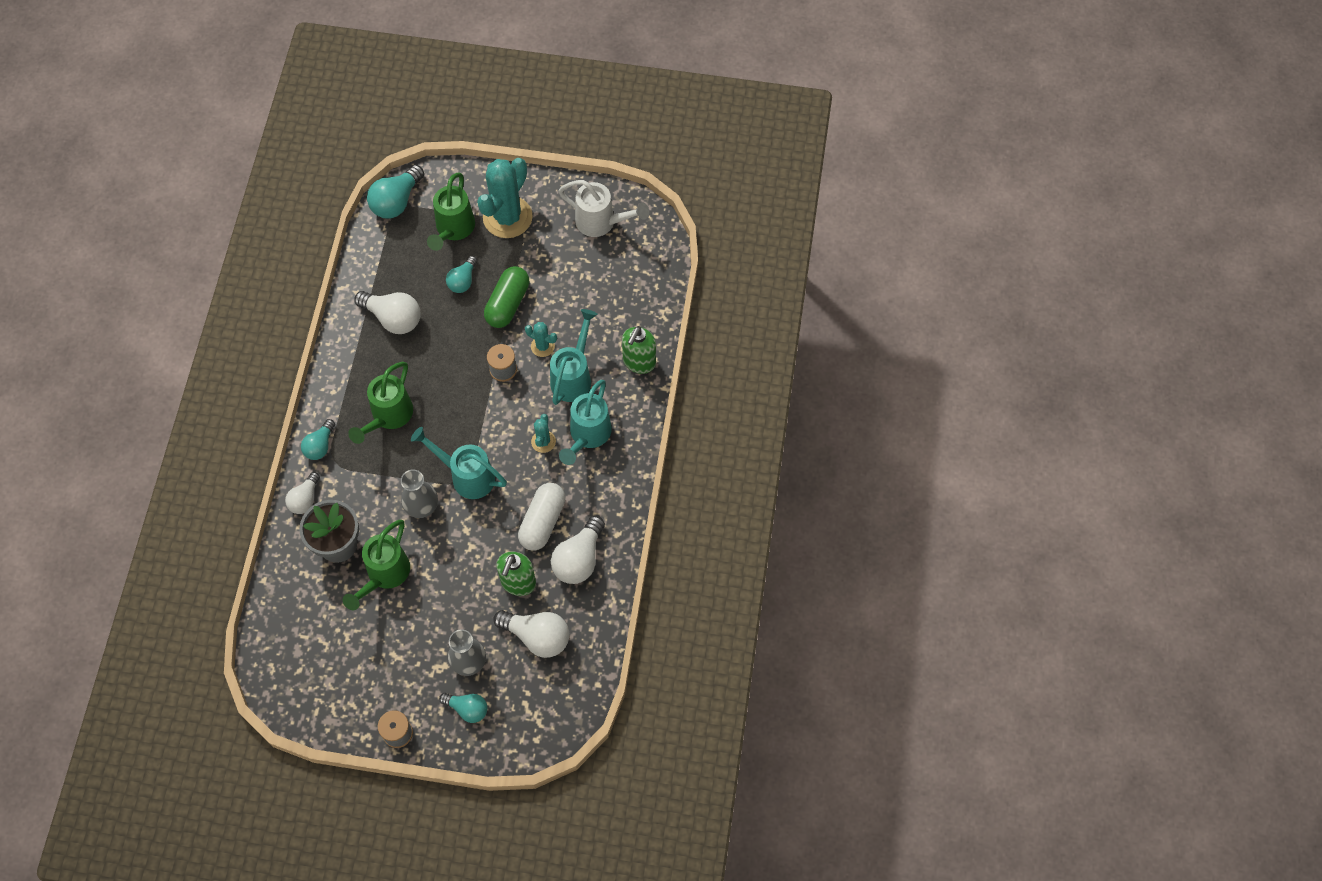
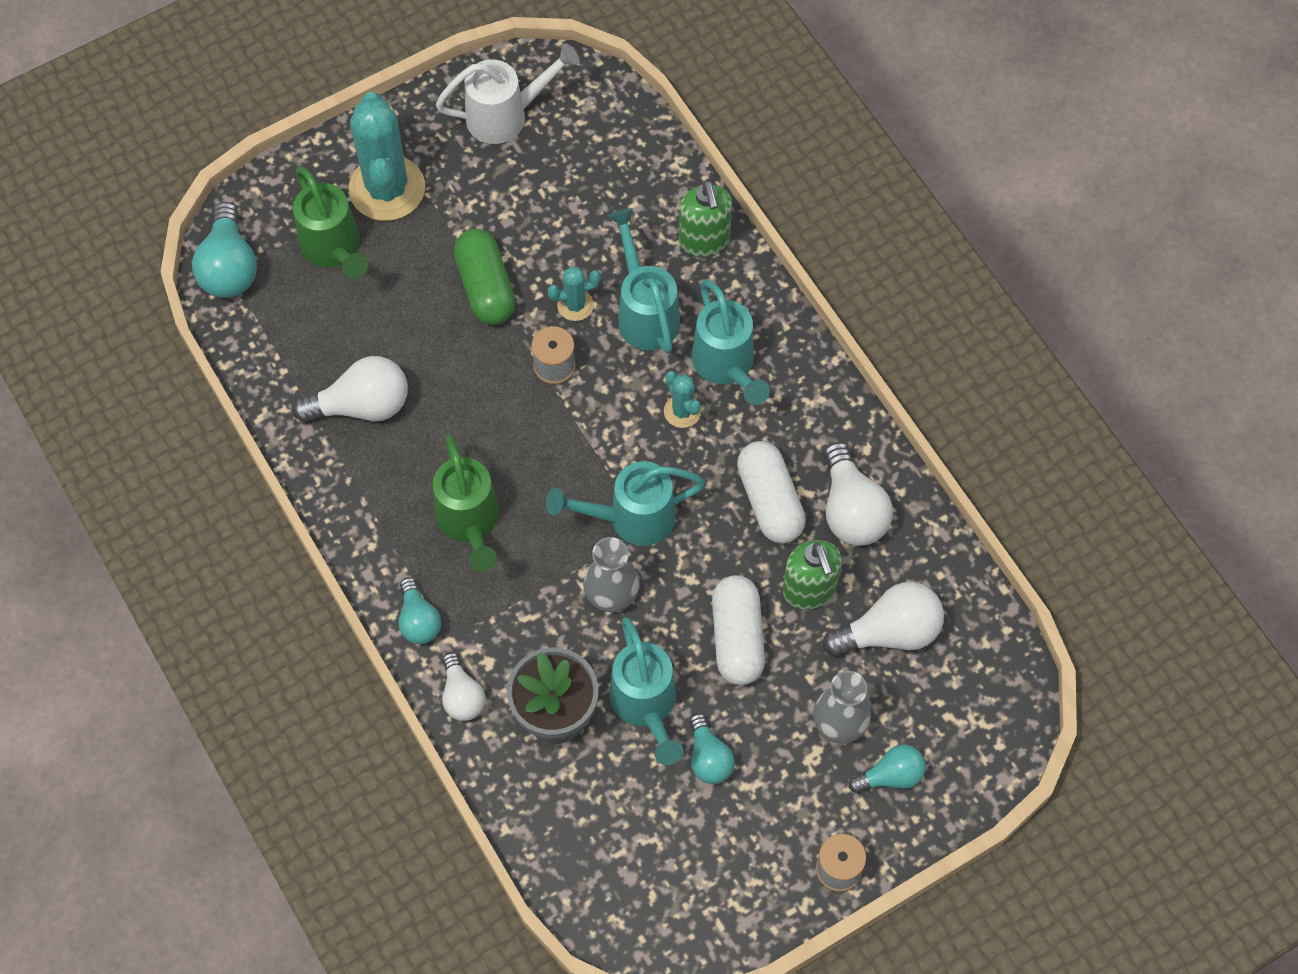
camera: 40 degrees left, 0 degrees up
(384, 575) = (646, 705): green watering can -> turquoise watering can
(460, 577) = (737, 638): none -> white capsule
(463, 281) = (405, 300): turquoise light bulb -> turquoise light bulb (708, 758)

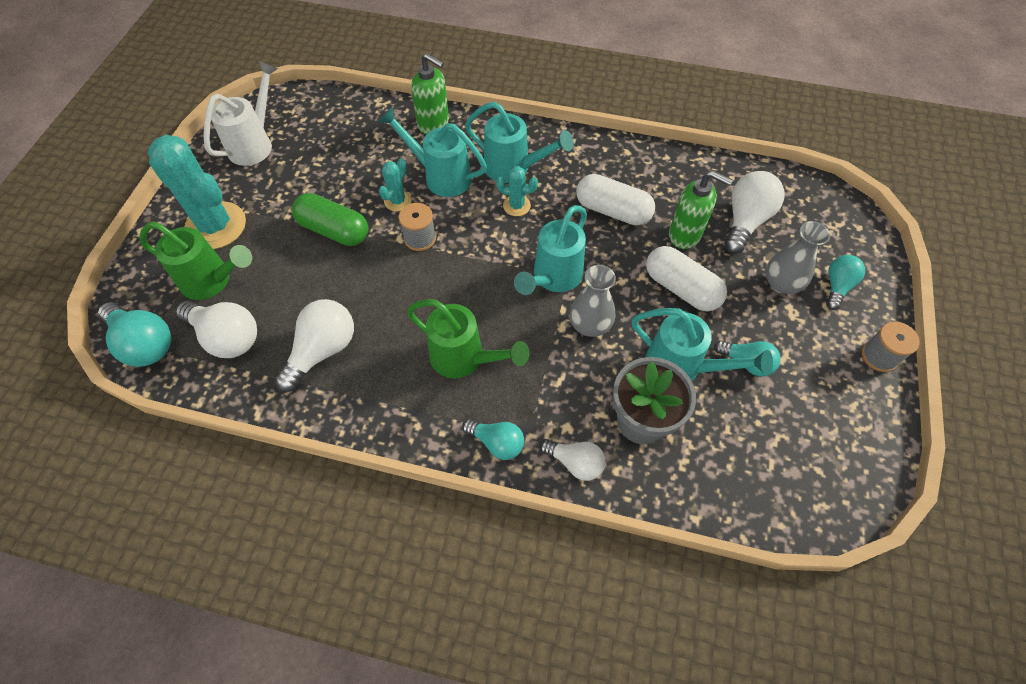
camera: 45 degrees left, 5 degrees down
(851, 510) = (655, 182): white light bulb -> white light bulb (227, 337)

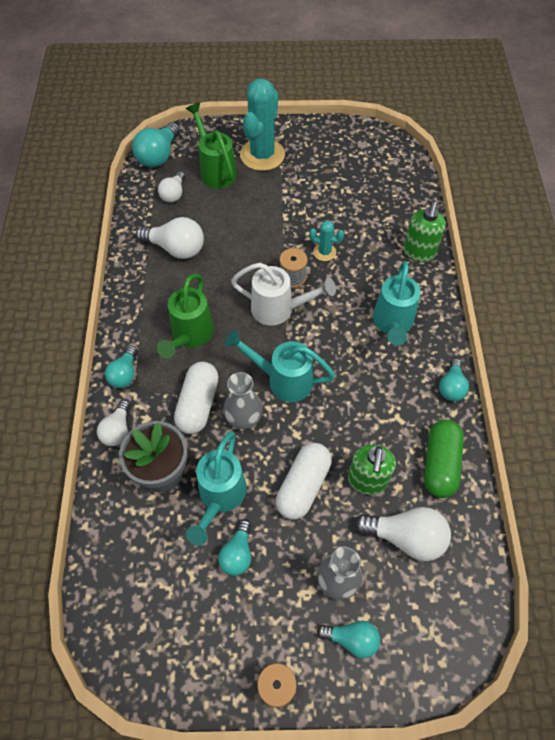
camera: 75 degrees right, 0 degrees up
(212, 281) = (215, 170): green watering can -> green watering can turned 150 degrees clockwise
(227, 337) = (173, 194): white light bulb -> white light bulb, size x0.63
(254, 143) = (346, 148): white watering can -> white watering can (279, 309)
(334, 230) = (281, 222): green capsule -> green capsule (440, 464)
(441, 176) = (361, 274): turquoise watering can -> none
(516, 206) = (351, 335): turquoise cactus -> none
(599, 145) = (451, 387): none -> turquoise light bulb
(612, 211) = (373, 413): white capsule -> white capsule (198, 404)

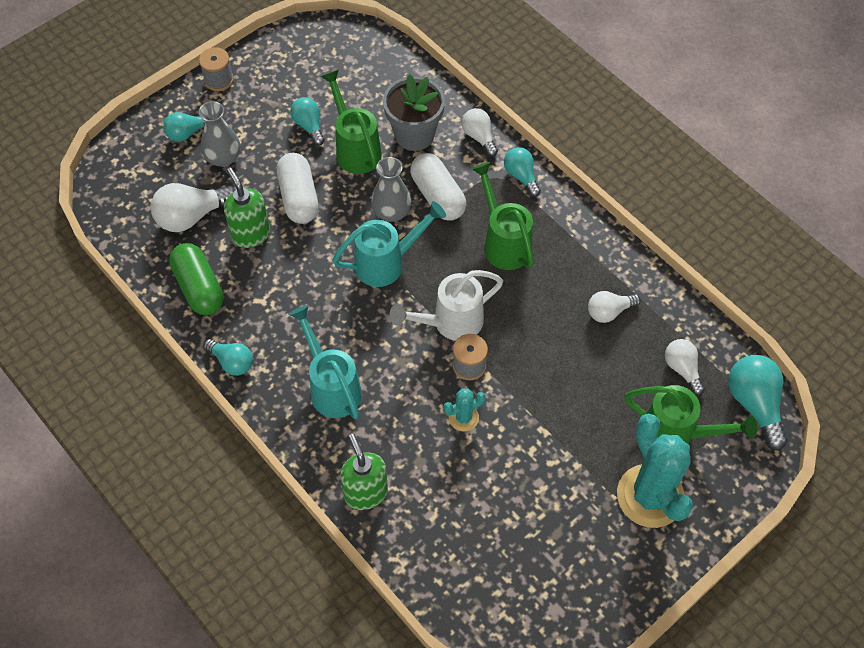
camera: 140 degrees right, 0 degrees up
(176, 248) = (609, 312): white light bulb -> white light bulb, size x0.63
(220, 497) = (355, 149): turquoise watering can -> green watering can
(451, 387) = (232, 362): turquoise light bulb -> turquoise light bulb turned 150 degrees clockwise

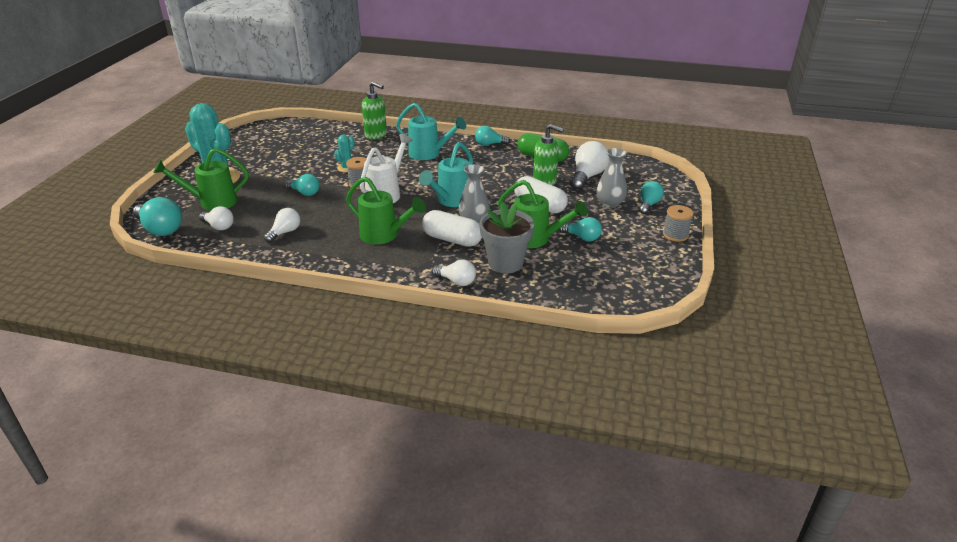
camera: 145 degrees right, 25 degrees down
(521, 176) = (402, 272): turquoise light bulb -> turquoise light bulb (305, 193)

